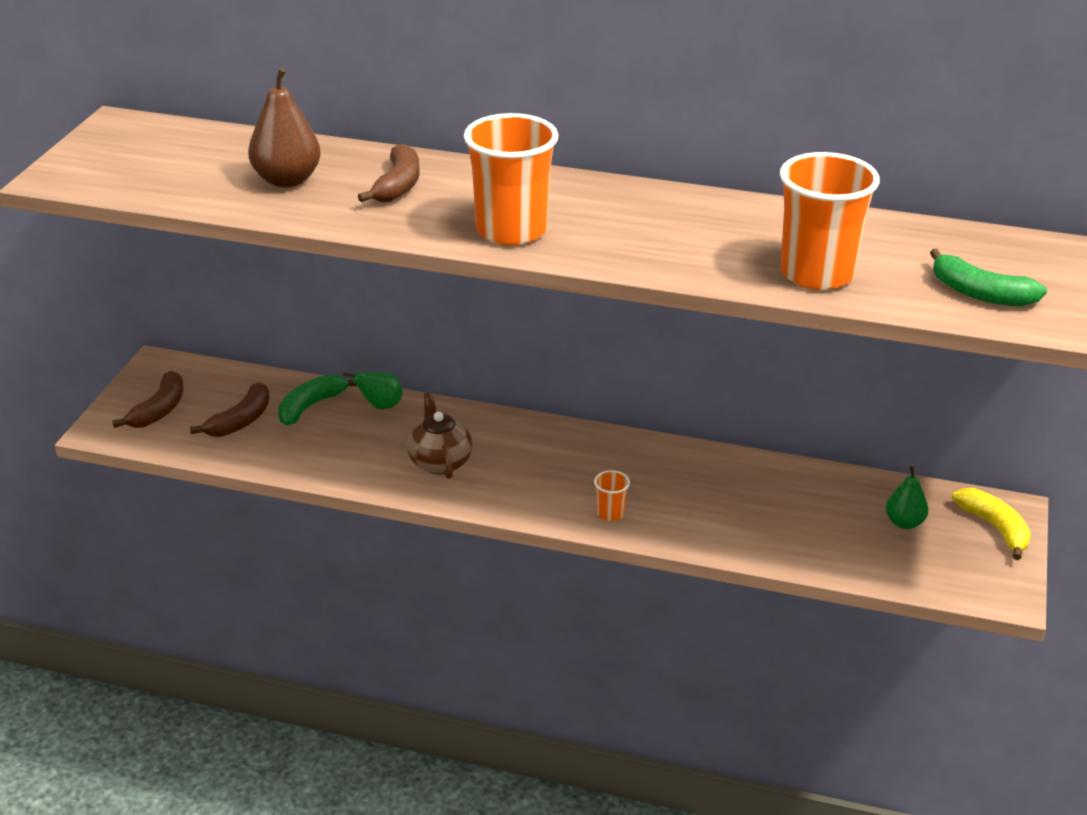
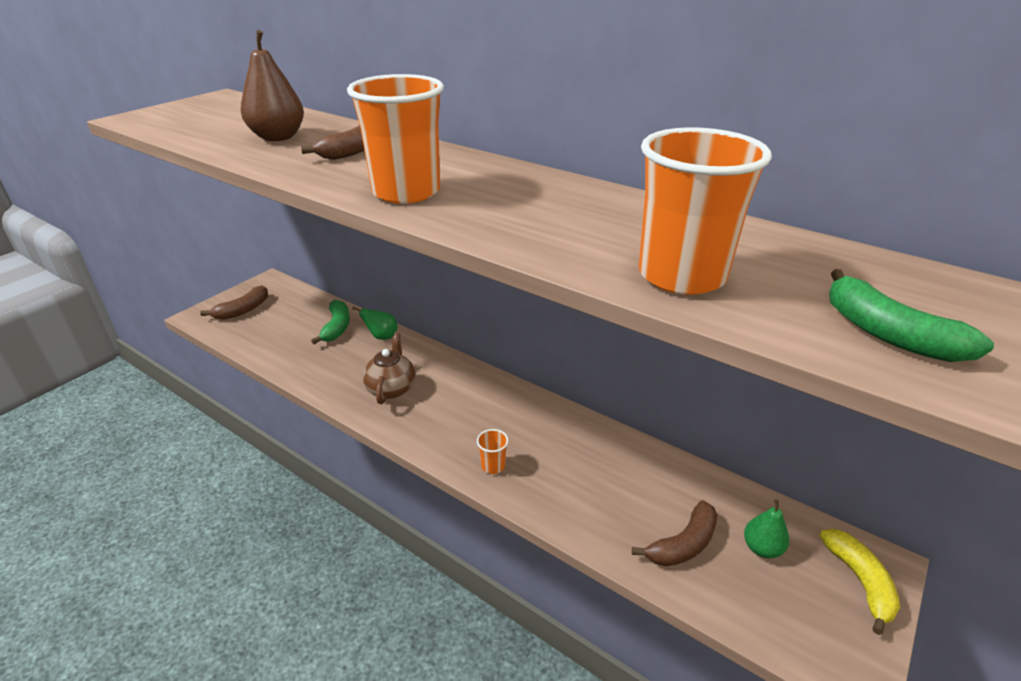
camera: 20 degrees right, 0 degrees up
(241, 421) = (285, 328): brown banana -> brown banana (683, 544)
(311, 406) = (336, 327): green banana -> green banana turned 120 degrees clockwise

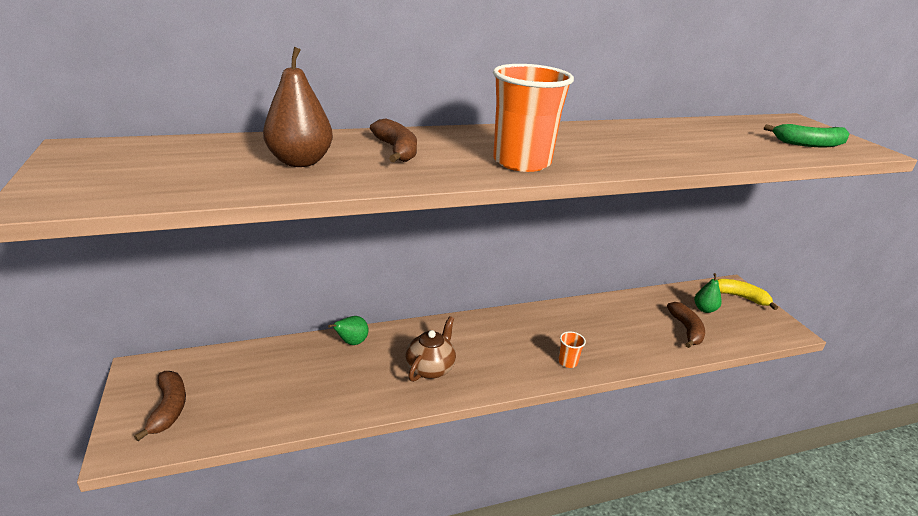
camera: 55 degrees left, 5 degrees down
(336, 327) = (300, 360): green banana -> none
(391, 388) = (430, 368): brown teapot -> brown teapot turned 75 degrees clockwise
(681, 275) = (726, 150): orange cup -> none

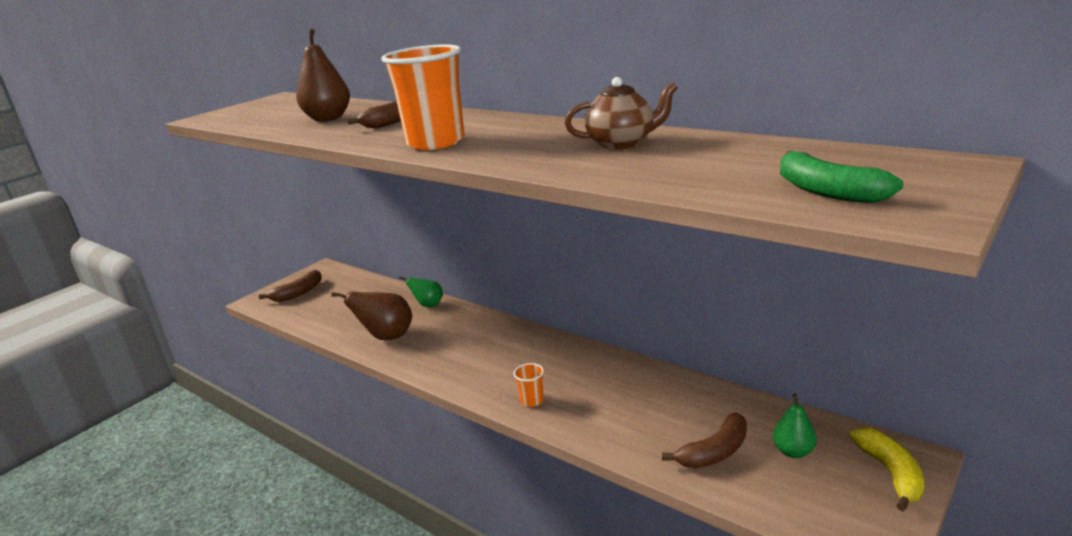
camera: 60 degrees right, 5 degrees down
(373, 387) = (387, 337): none -> brown pear
(430, 368) = (436, 345): brown teapot -> brown teapot (622, 143)

